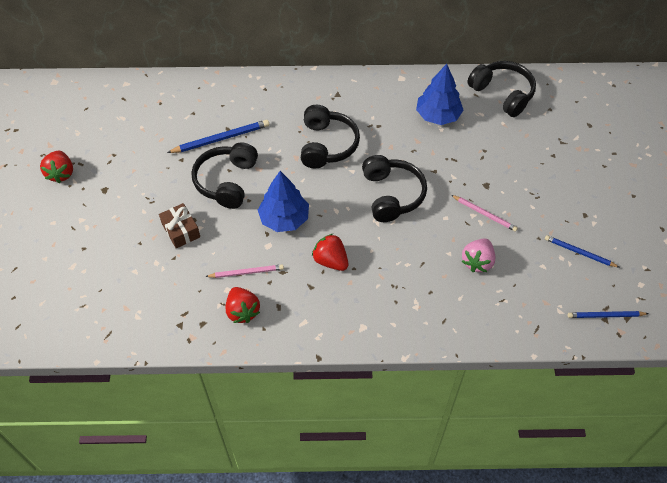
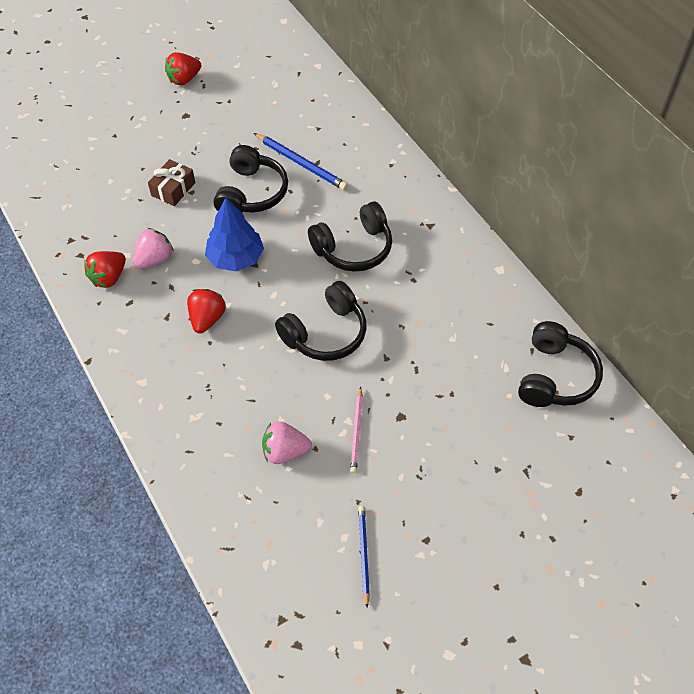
camera: 60 degrees right, 0 degrees up
(226, 181) = (252, 193): black headphones -> black headphones turned 120 degrees clockwise
(246, 272) = (154, 259): pink pencil -> pink strawberry
(438, 115) = (470, 327): blue tree -> none
(605, 316) = (286, 618): blue pencil -> none

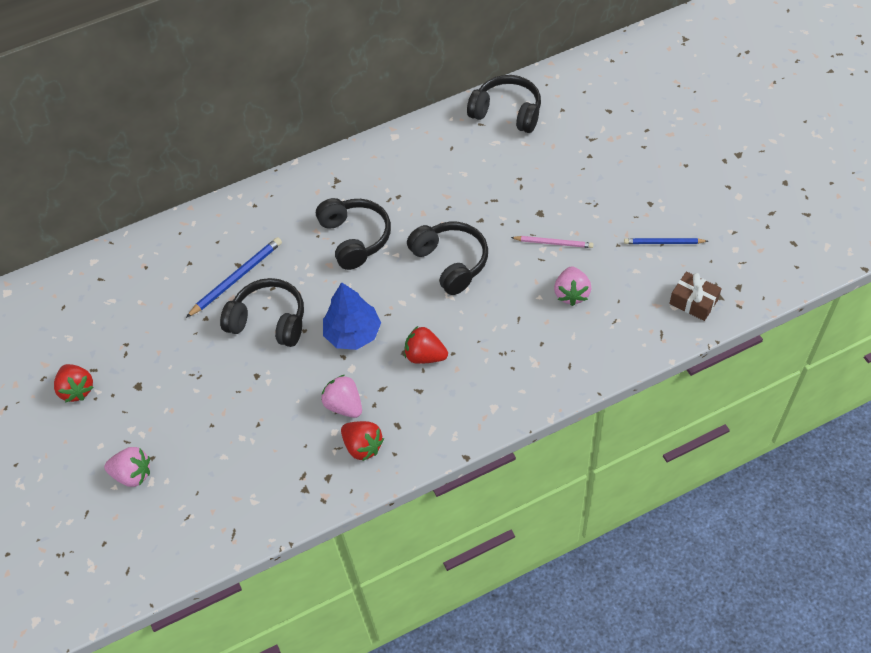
camera: 80 degrees left, 0 degrees up
(100, 126) = (133, 474): none -> pink strawberry
(173, 189) = (249, 393): brown gift -> brown gift (693, 301)

